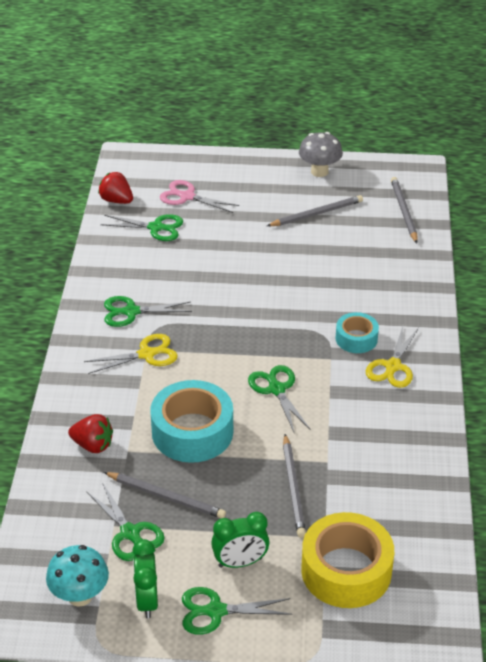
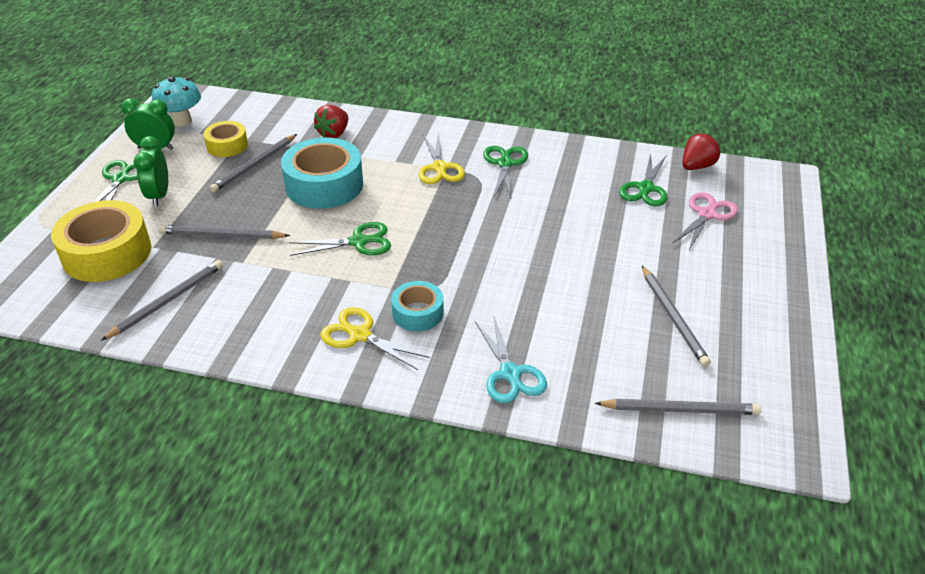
camera: 100 degrees right, 0 degrees up
(130, 533) = (227, 145): green scissors -> yellow tape
(319, 171) = (776, 335): grey mushroom -> none
(397, 498) = (167, 301): none -> grey pencil
(402, 285) = (510, 374): none -> turquoise scissors

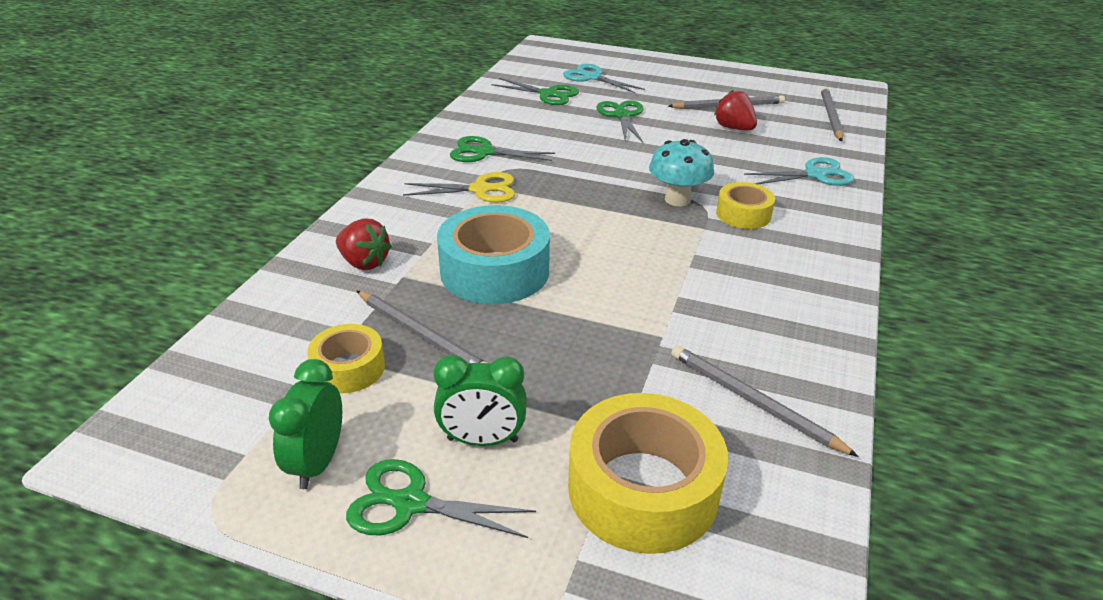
camera: 85 degrees left, 5 degrees down
(182, 121) = (228, 434): turquoise mushroom -> turquoise mushroom (677, 199)
(222, 235) = (602, 358): grey pencil -> none
(358, 242) = (622, 247): green scissors -> green scissors (622, 116)
(360, 335) = (785, 248): yellow scissors -> none
(417, 313) = (743, 214): turquoise tape -> yellow tape
(697, 166) = (518, 71): red strawberry -> red strawberry (734, 128)
(707, 214) = (592, 77): pink scissors -> turquoise scissors

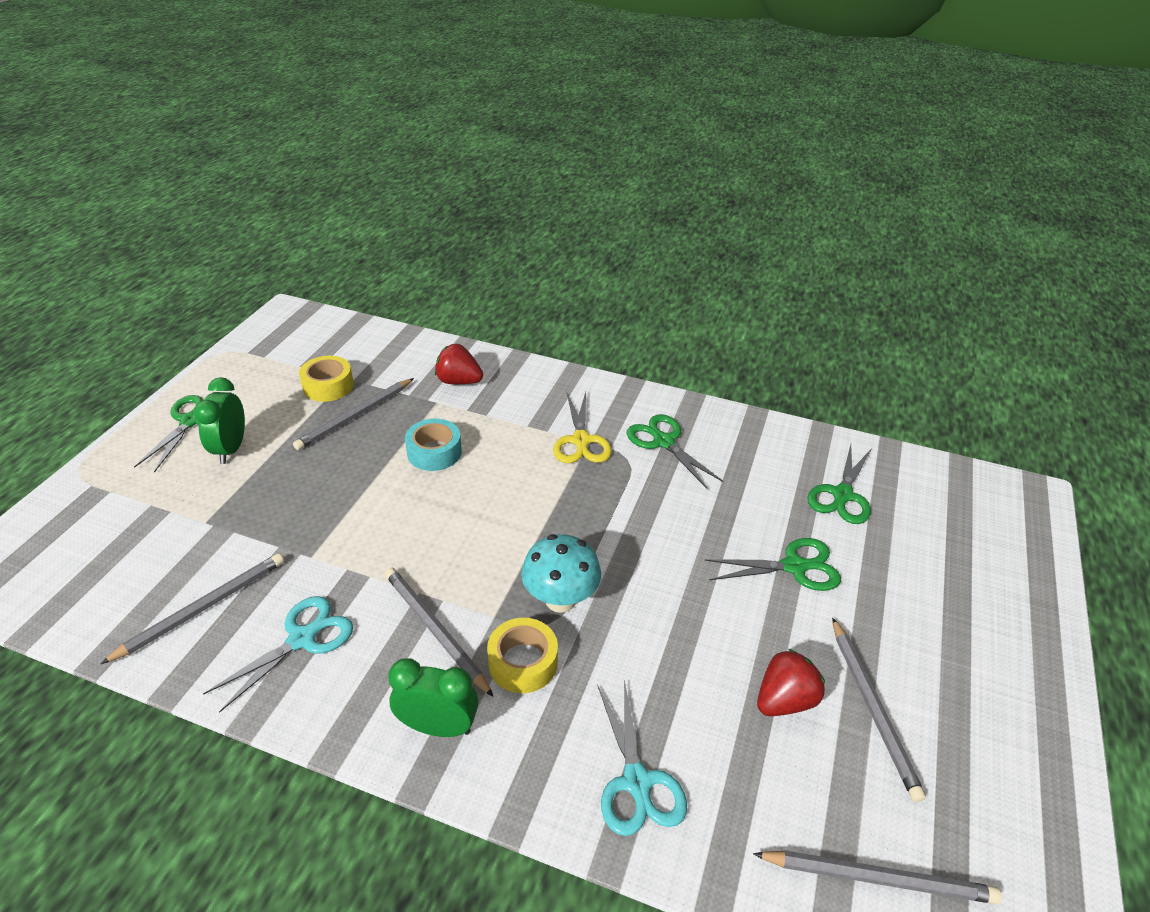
camera: 90 degrees right, 5 degrees up
(317, 463) = (243, 383): green clock -> green clock (438, 726)
(364, 263) = (459, 381): red strawberry -> red strawberry turned 75 degrees clockwise
(484, 152) = (663, 442): green scissors -> green scissors turned 45 degrees counterclockwise
(495, 271) = (434, 452): turquoise tape -> turquoise tape, size x0.56
(592, 77) = (923, 543): turquoise scissors -> turquoise scissors (302, 639)
(643, 489) = (146, 526): yellow tape -> none
(728, 254) = (435, 631): none -> grey pencil

